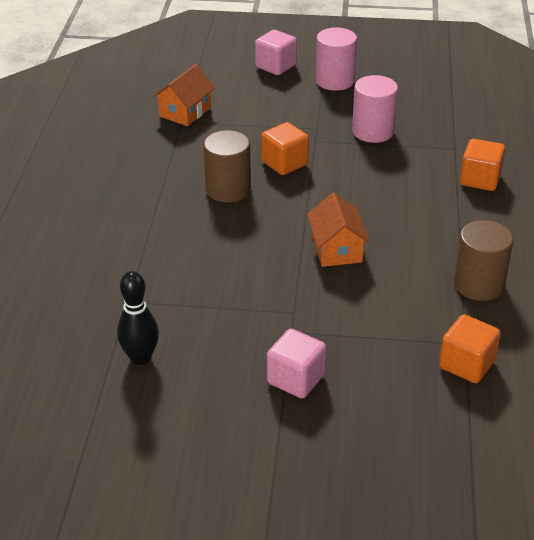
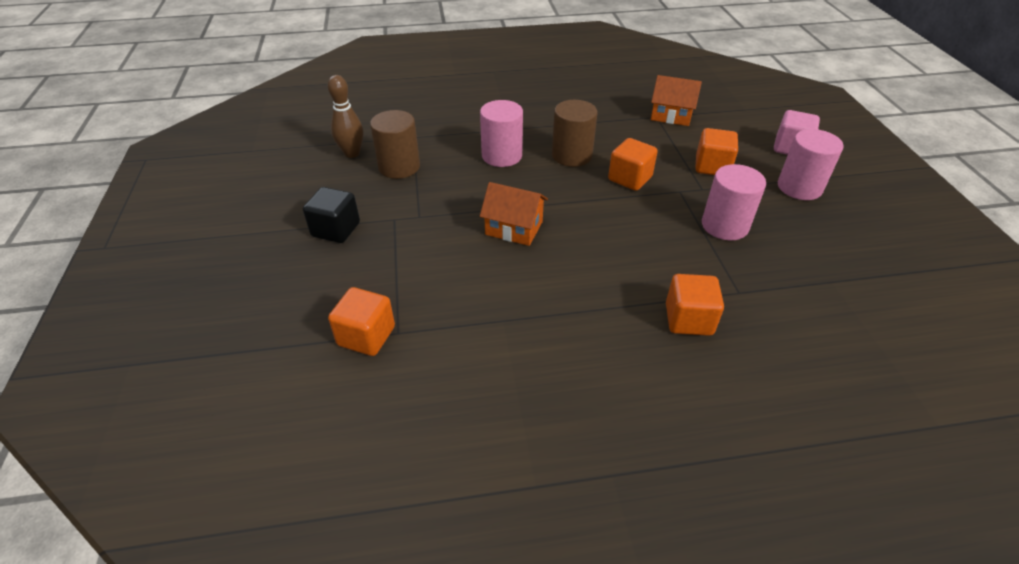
camera: 75 degrees right, 5 degrees up
(140, 357) = (352, 153): black bowling pin -> brown bowling pin
(205, 237) = (502, 156): none -> pink cylinder
(286, 113) = (712, 166): none -> orange cube
(296, 379) = (336, 229): pink cube -> black cube
(337, 249) = (514, 228): orange house -> orange house turned 45 degrees clockwise
(478, 284) = (493, 335): brown cylinder -> brown cylinder (399, 167)

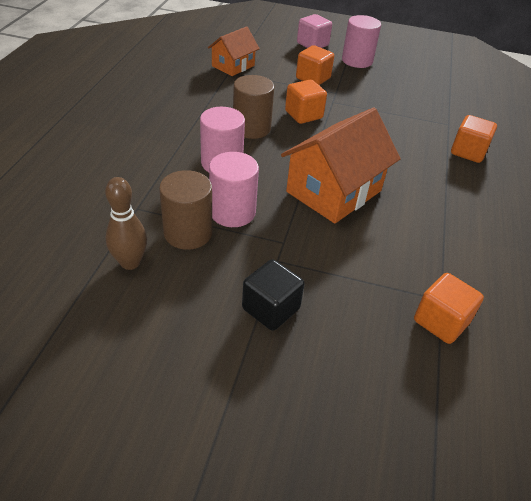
camera: 70 degrees left, 0 degrees up
(514, 228) = (334, 191): orange house -> orange house, size x1.72
(724, 225) = (381, 101): pink cylinder -> pink cylinder (232, 212)

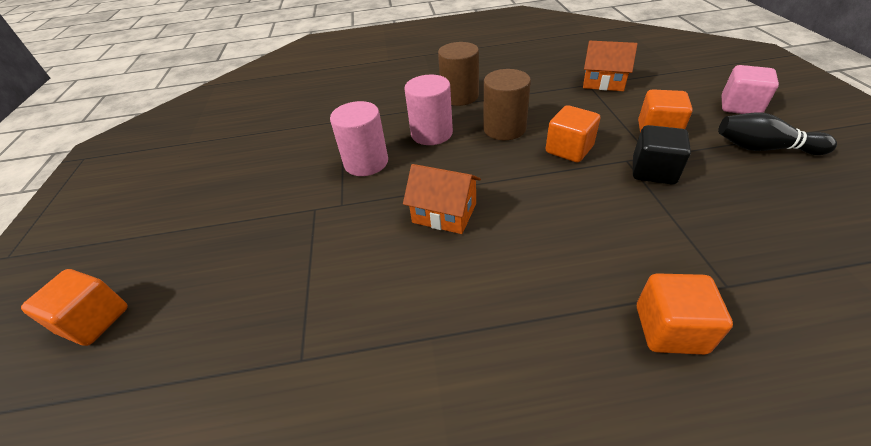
camera: 75 degrees right, 0 degrees up
(130, 262) = (281, 140): brown bowling pin -> none
(188, 233) = (326, 151): brown cylinder -> brown cylinder (460, 96)
(271, 309) = (251, 224): black cube -> black cube (653, 171)
(334, 191) = (444, 213): orange house -> orange house, size x0.58
(357, 61) = (763, 148): pink cylinder -> black bowling pin
(441, 321) = (262, 366): orange cube -> orange cube (95, 320)

